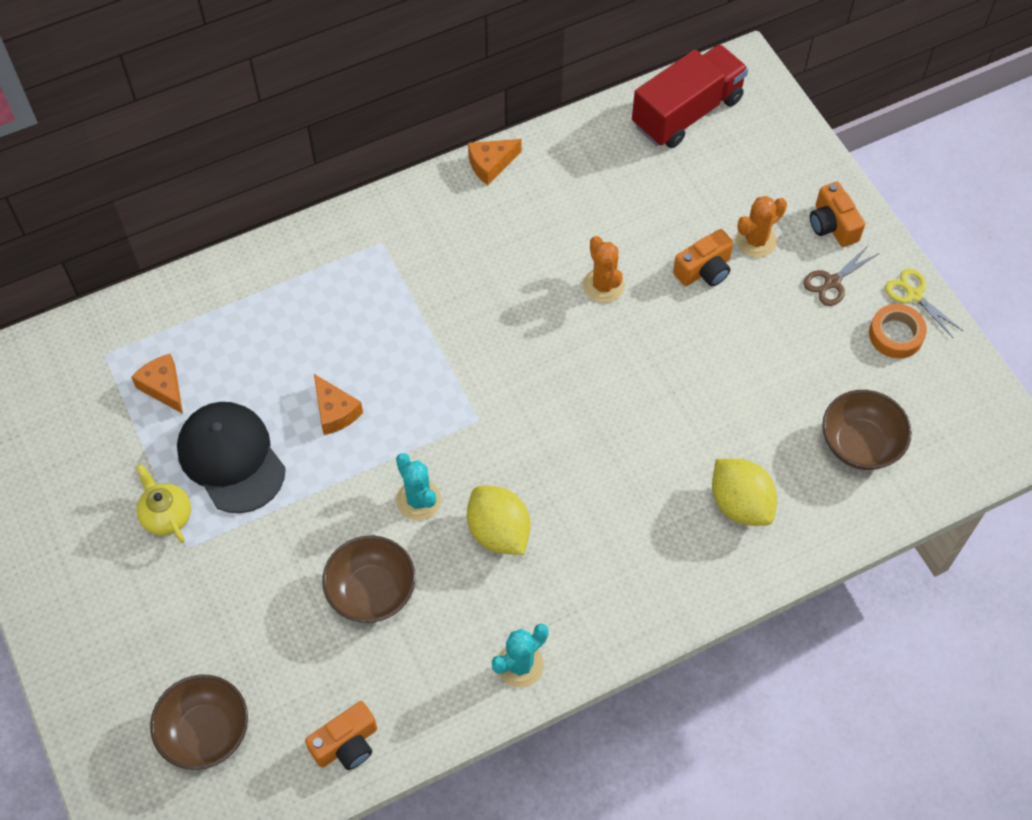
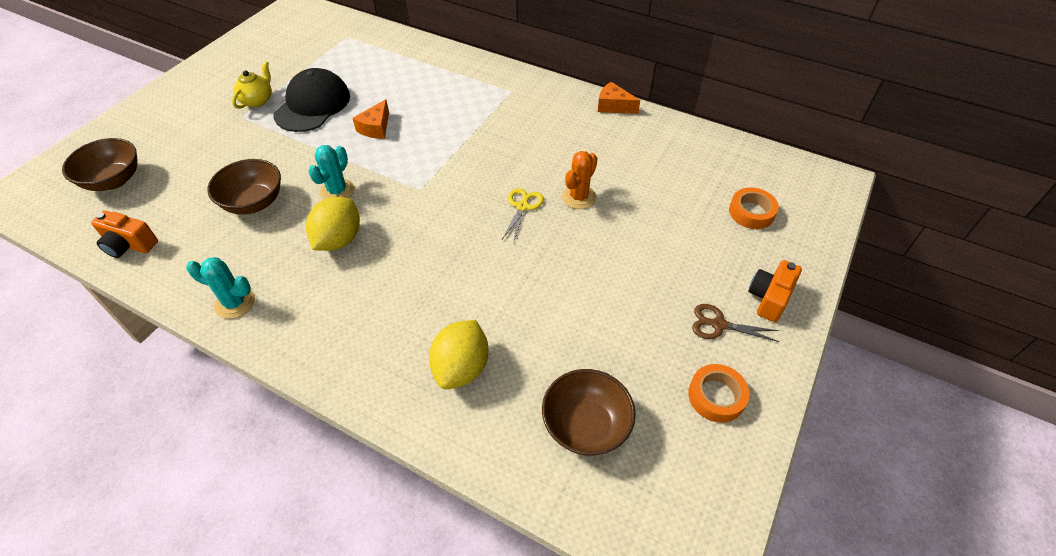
camera: 55 degrees right, 10 degrees down
(163, 387) = (341, 63): orange cheese -> none
(687, 112) = (762, 170): red truck -> none
(704, 270) = (646, 242): orange camera -> none
(731, 162) = (751, 212): none -> orange tape
(756, 241) = (703, 259): orange cactus -> none
(914, 295) = (768, 389): yellow scissors -> yellow scissors (522, 206)

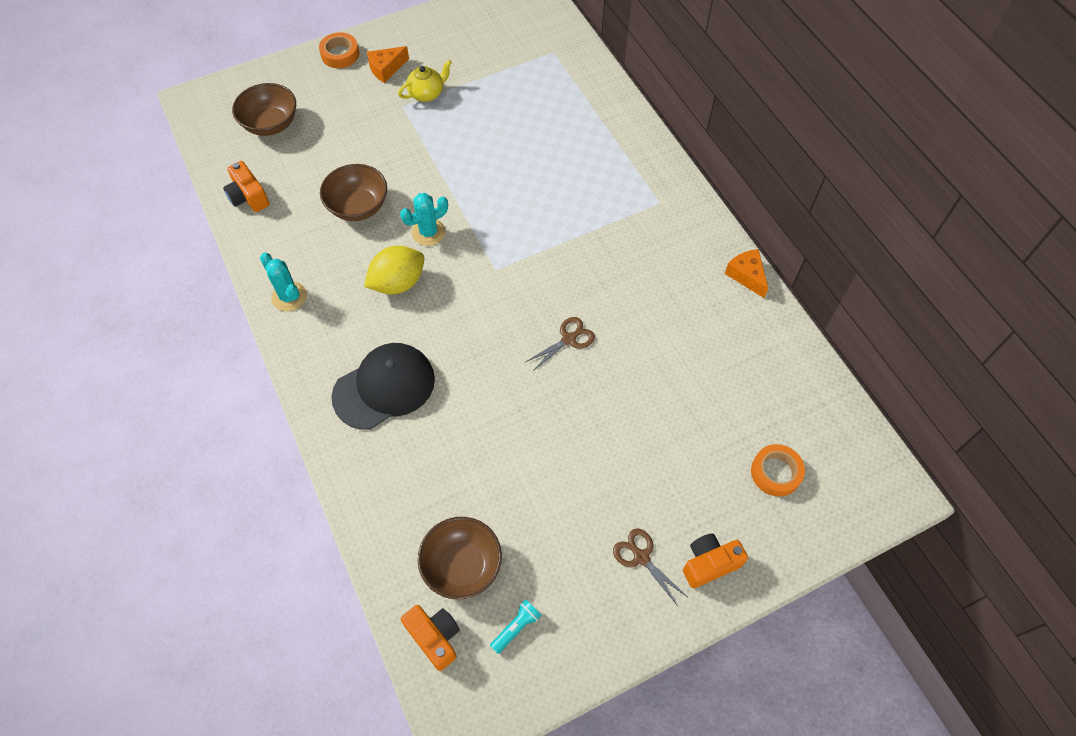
camera: 35 degrees right, 10 degrees up
(312, 105) = (469, 124): black cap -> black cap (384, 387)
(375, 128) = (505, 180): orange cheese -> orange cheese (386, 69)
(461, 368) = (408, 457): yellow lemon -> none
(522, 206) = (569, 339): yellow scissors -> brown scissors
(579, 197) = (626, 359): orange cactus -> none
(615, 504) = (434, 637): none -> orange camera
(676, 444) = (516, 627): none -> turquoise flashlight
(716, 396) = (582, 614): orange tape -> orange tape (340, 54)

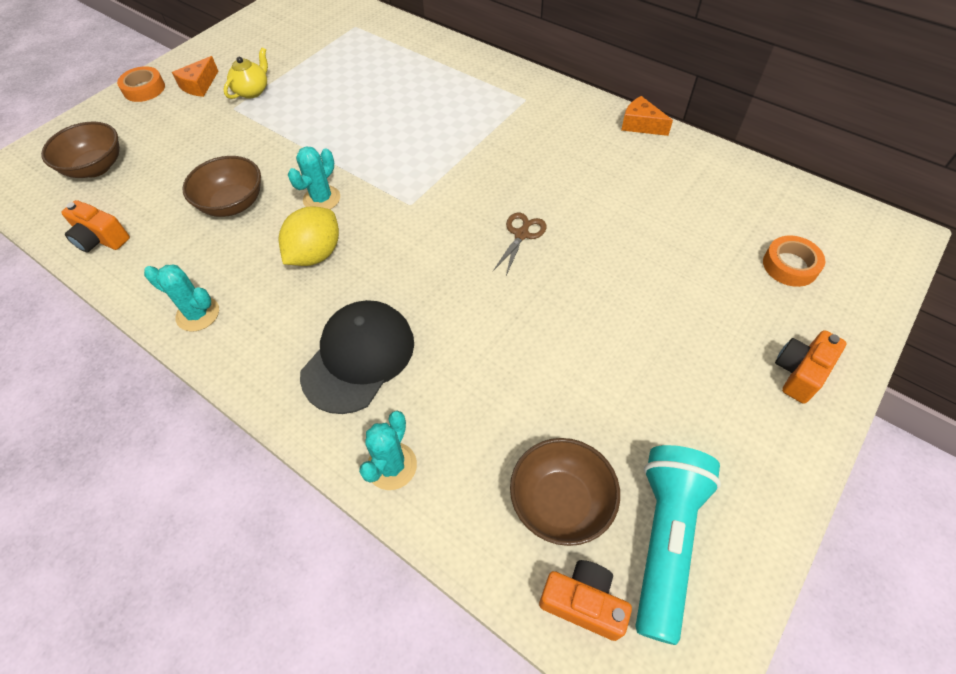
camera: 25 degrees left, 5 degrees down
(363, 481) = (392, 466): none -> turquoise cactus
(516, 627) = (664, 539): turquoise flashlight -> turquoise flashlight, size x2.37
(641, 557) = (733, 399): brown scissors -> none

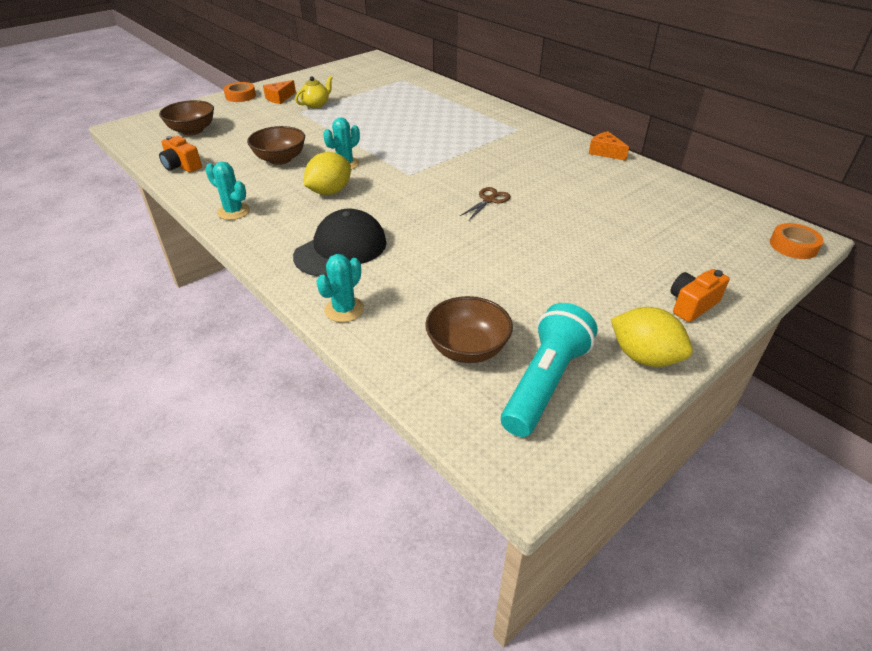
camera: 10 degrees right, 15 degrees down
(583, 602) = (465, 407): orange camera -> none
(766, 471) = (644, 357): none -> yellow lemon
(790, 265) = (704, 243): orange tape -> orange tape (793, 246)

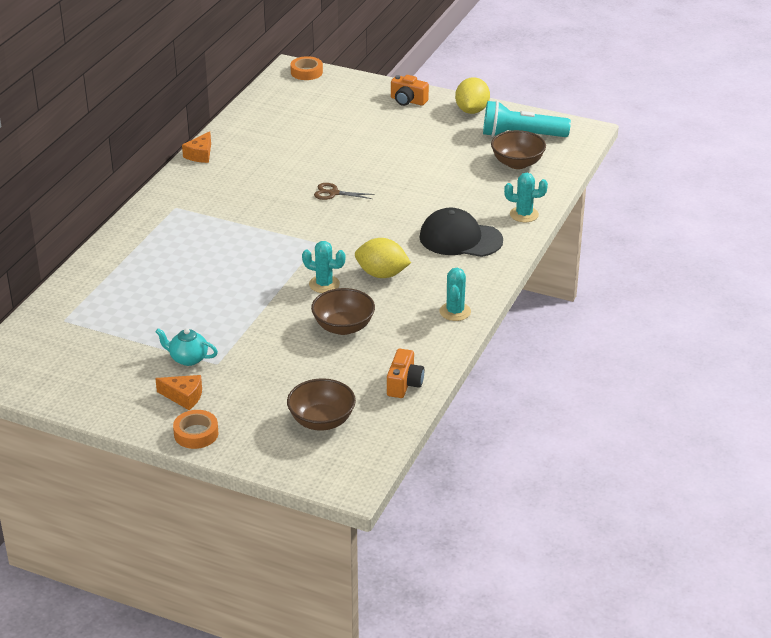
camera: 115 degrees left, 5 degrees down
(316, 105) = (188, 359): yellow teapot -> turquoise teapot

